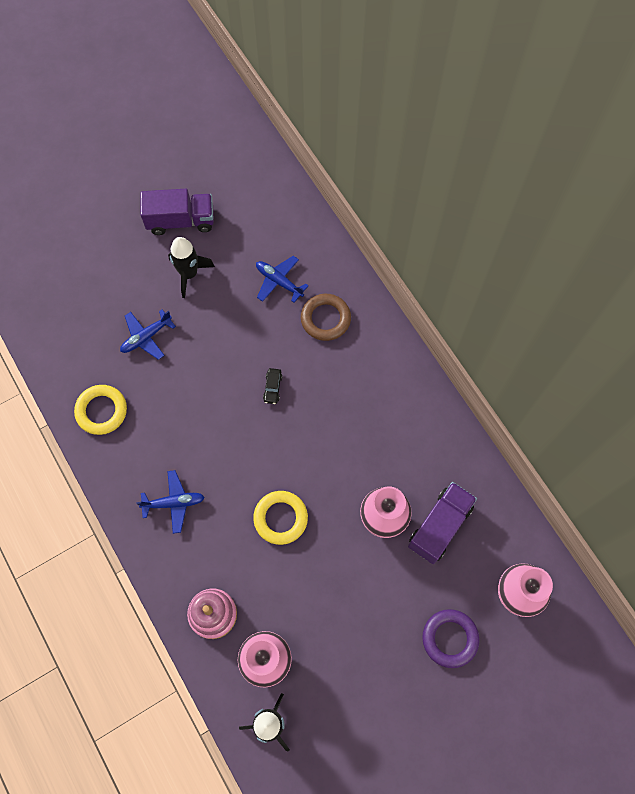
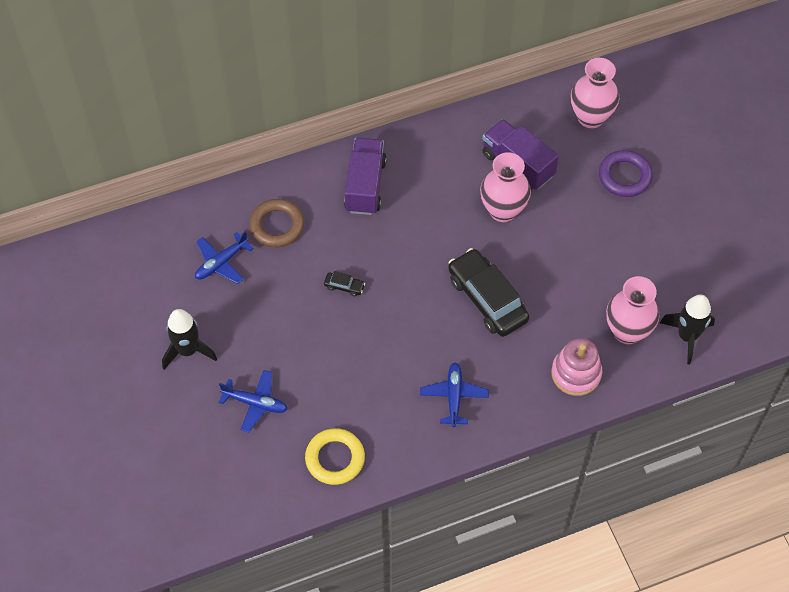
camera: 80 degrees left, 10 degrees down
(146, 337) = (255, 403): blue plane -> blue plane turned 45 degrees counterclockwise
(181, 220) = (116, 351): purple truck -> purple truck (365, 186)
(280, 518) = (487, 299): yellow ring -> black car

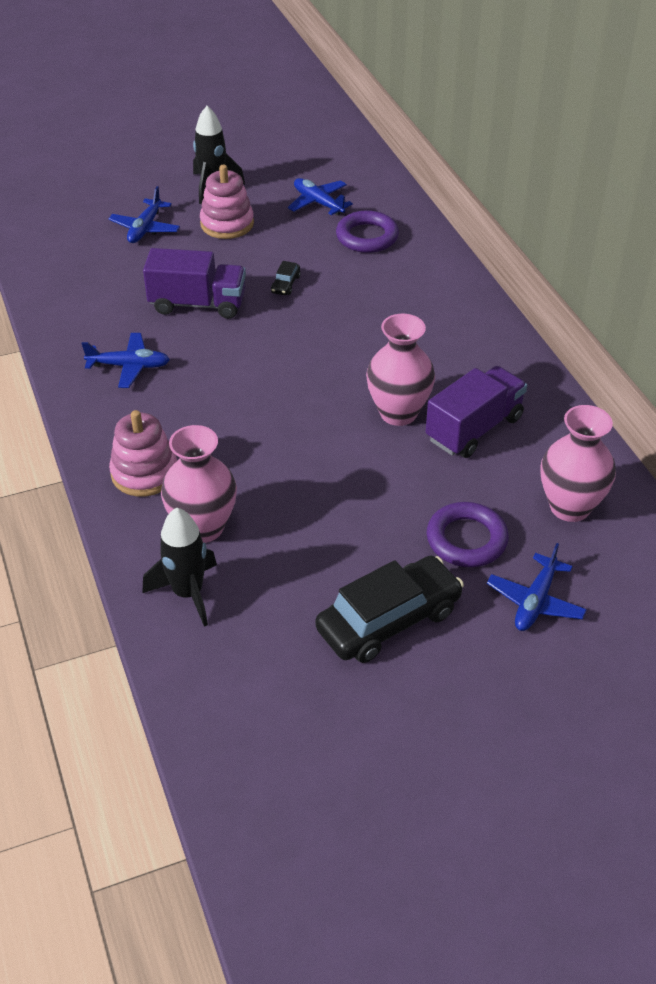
camera: 90 degrees right, 15 degrees down
(251, 335) = (227, 224): none -> pink stacking toy
(277, 226) = (367, 237): brown ring -> purple ring
(335, 458) = (69, 280): yellow ring -> none
(365, 186) = (427, 298): purple truck -> purple truck (197, 304)
(487, 299) = (262, 396): black car -> black car (389, 620)
(673, 144) = (535, 601): none -> blue plane

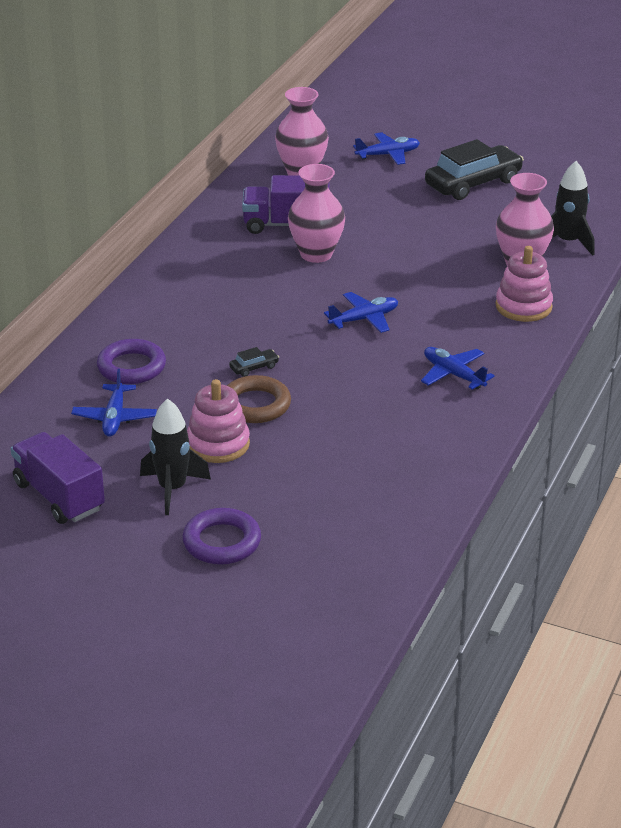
camera: 135 degrees left, 10 degrees down
(145, 228) = (292, 482): blue plane -> blue plane (364, 319)
(197, 304) = (342, 390): purple truck -> purple truck (59, 496)
(242, 260) = (255, 405): none -> brown ring
(389, 620) = (473, 183): black car -> black car turned 135 degrees clockwise
(466, 539) = (380, 188): purple ring -> purple ring (222, 542)

